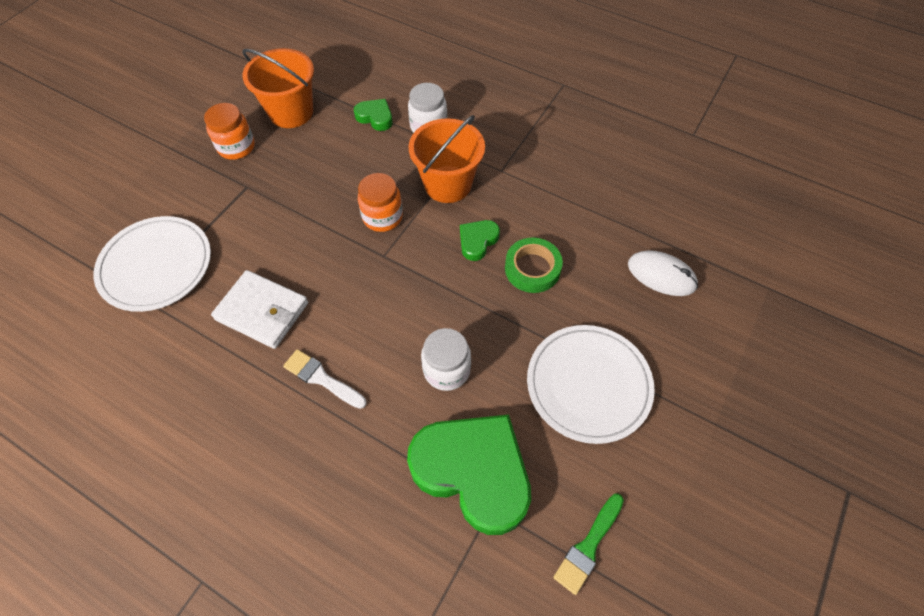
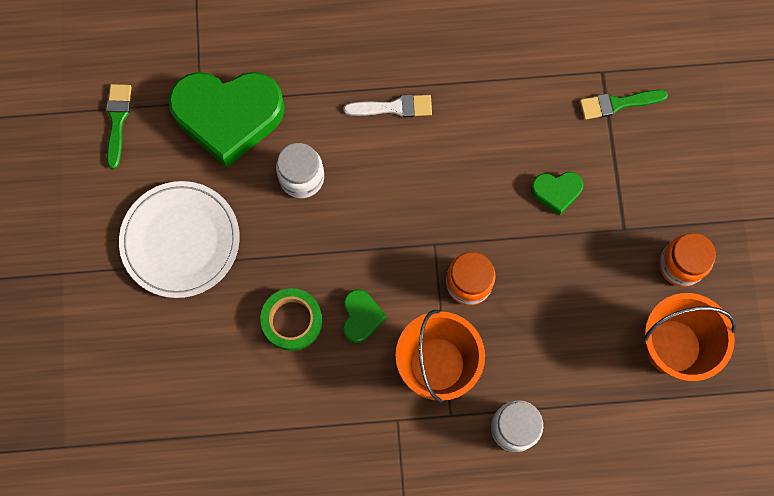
camera: 145 degrees right, 15 degrees up
(156, 266) = (617, 104): white plate -> green brush
(262, 311) = (490, 126): white wallet -> none
(375, 117) = (580, 402): green heart -> green heart (556, 192)
(661, 275) = (170, 394): white mouse -> none

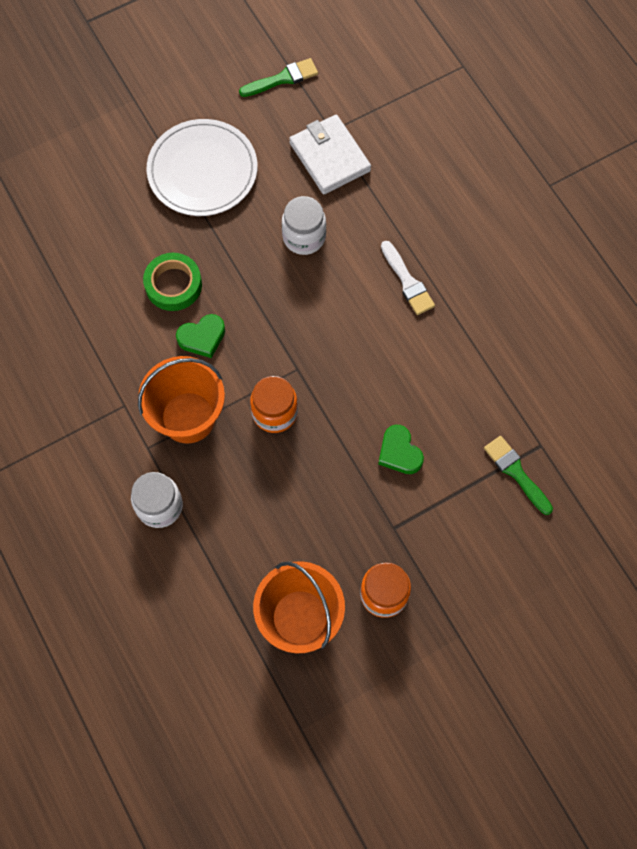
camera: 65 degrees right, 5 degrees down
(228, 116) = (329, 157): green heart -> white wallet

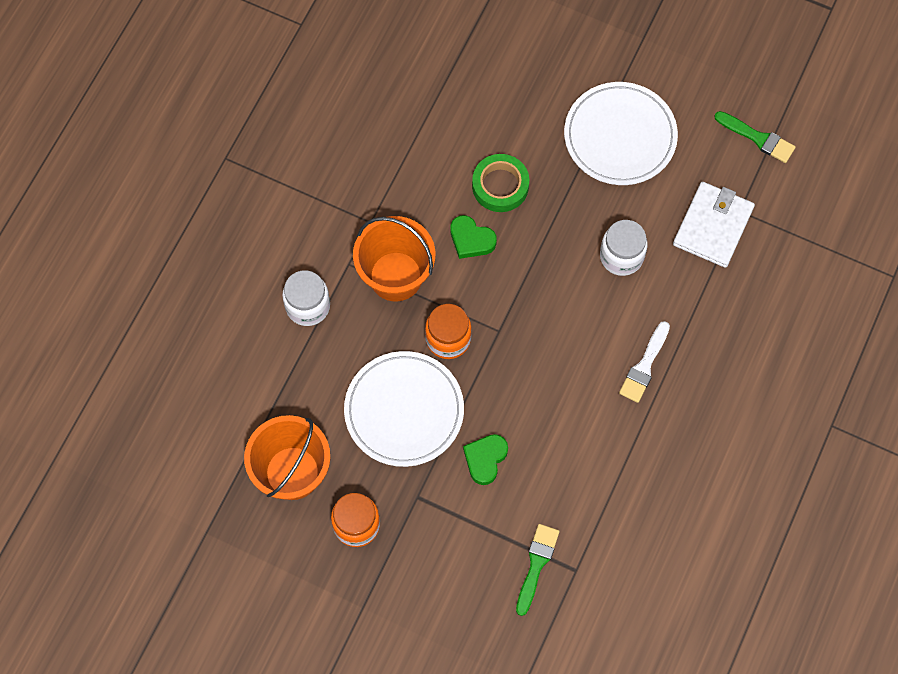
camera: 55 degrees right, 0 degrees up
(311, 489) = (404, 410): none -> white plate

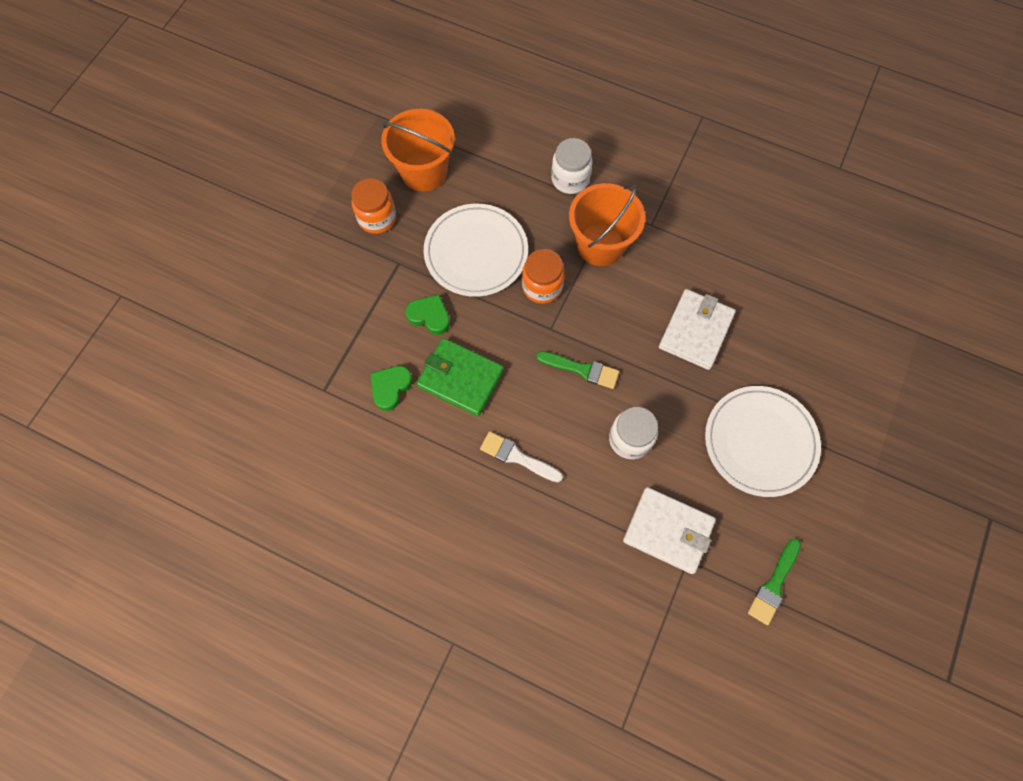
camera: 90 degrees right, 0 degrees up
(471, 240) = (639, 306): green heart -> green heart (390, 388)
(500, 186) = (695, 331): green tape -> white wallet
(536, 564) = (331, 357): green brush -> green brush (582, 369)
(559, 424) = (460, 378): none -> green wallet

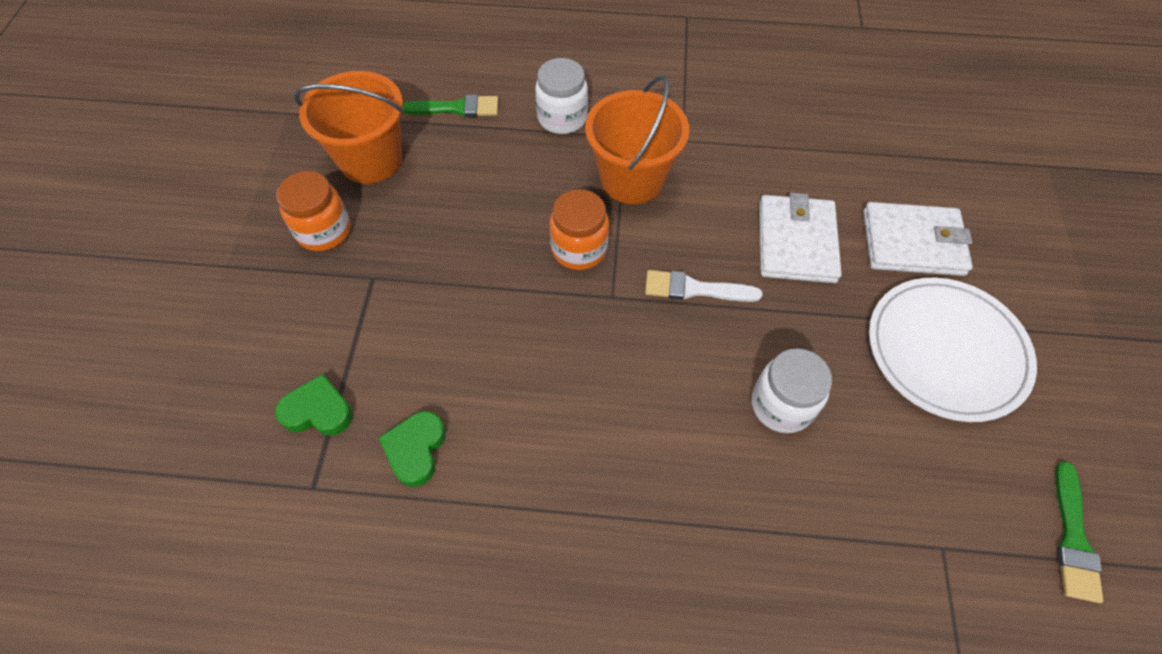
camera: 20 degrees left, 10 degrees down
(430, 316) = (440, 332): green heart -> green heart (318, 411)
(460, 378) = (514, 402): green wallet -> none
(476, 252) = (475, 233): white plate -> none
(517, 457) = (638, 485): white brush -> white brush (694, 289)
(582, 369) = (676, 335): green brush -> green brush (456, 108)
(668, 531) = (895, 515): white wallet -> white wallet (912, 243)

